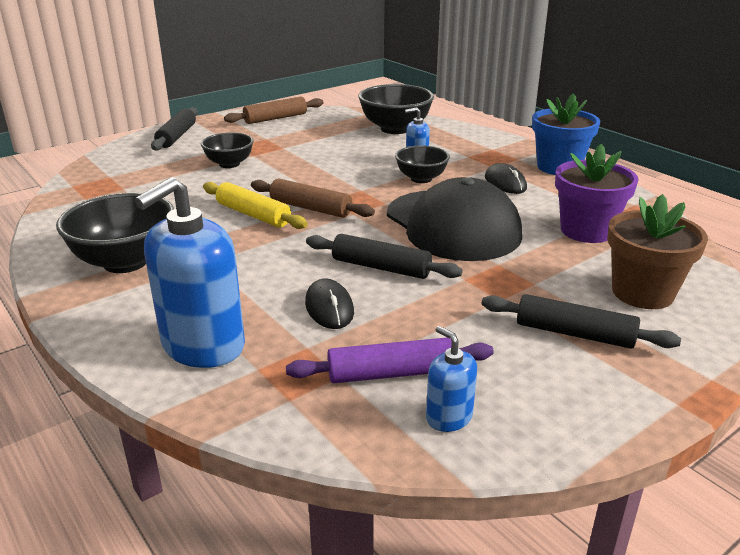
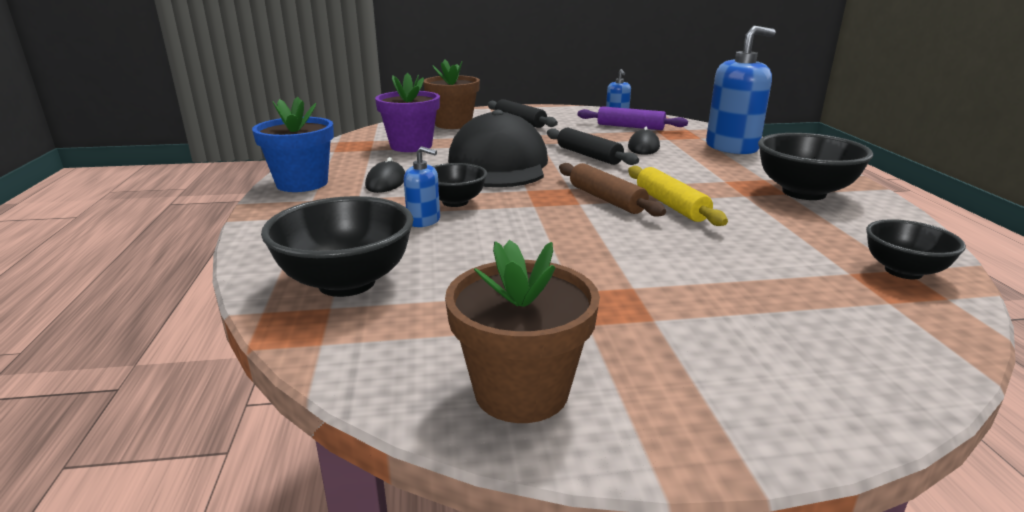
camera: 150 degrees left, 5 degrees down
(177, 136) = (785, 388): black rolling pin -> none
(229, 164) = (679, 278): black bowl -> black bowl (903, 271)
(275, 118) = (521, 391): brown rolling pin -> brown flower pot

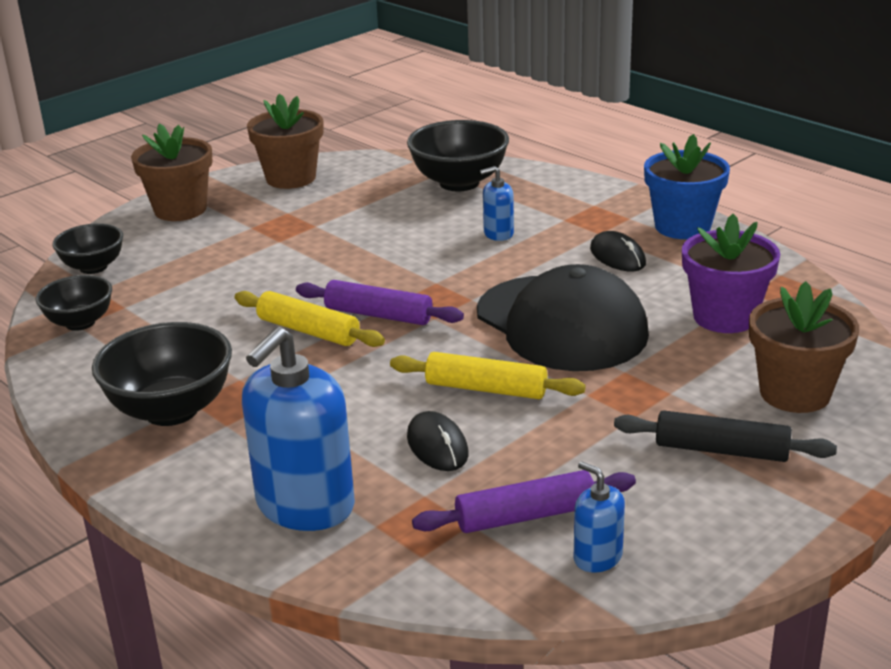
camera: 145 degrees right, 5 degrees up
(455, 202) = (509, 259): black bowl -> black bowl (93, 267)
(589, 155) = (486, 389): black rolling pin -> yellow rolling pin
(606, 199) = (378, 315): brown rolling pin -> purple rolling pin
(750, 399) = (180, 209): none -> brown flower pot

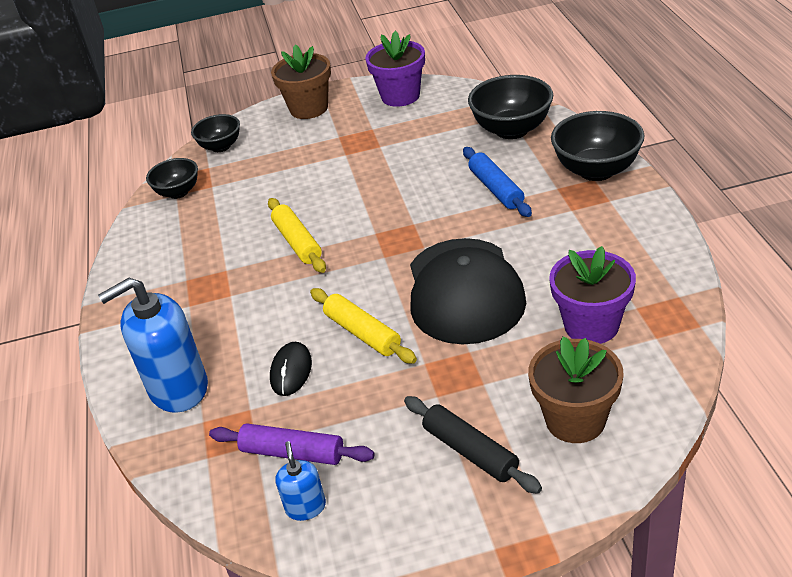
camera: 35 degrees right, 10 degrees up
(171, 410) = (170, 282): black bowl -> black bowl (596, 170)
(291, 178) = (400, 96): brown flower pot -> purple flower pot
(378, 315) = (351, 242): purple rolling pin -> none
(498, 233) = (496, 189): blue soap dispenser -> blue rolling pin
(617, 256) = (564, 237): black mouse -> none
(682, 227) = (643, 222): blue flower pot -> none

